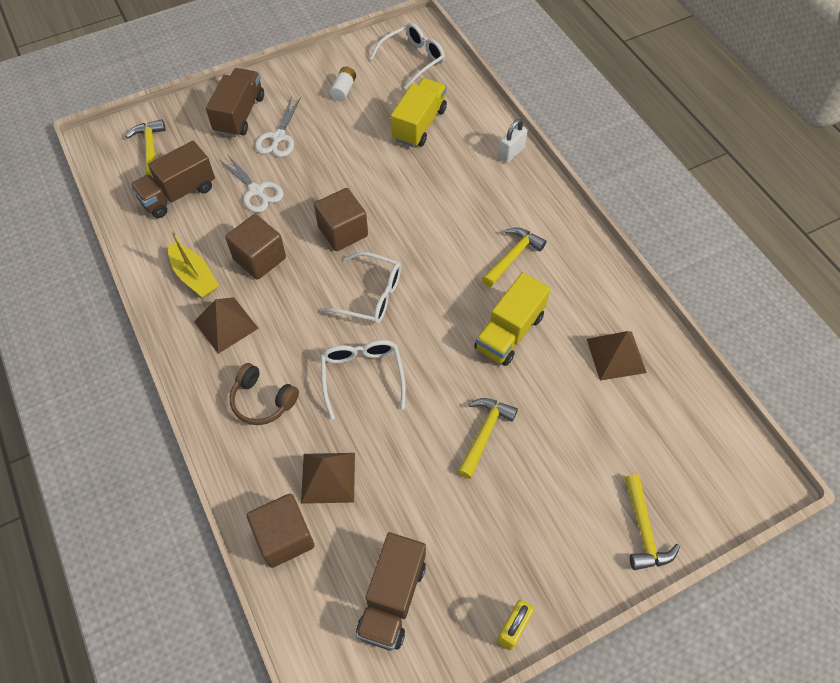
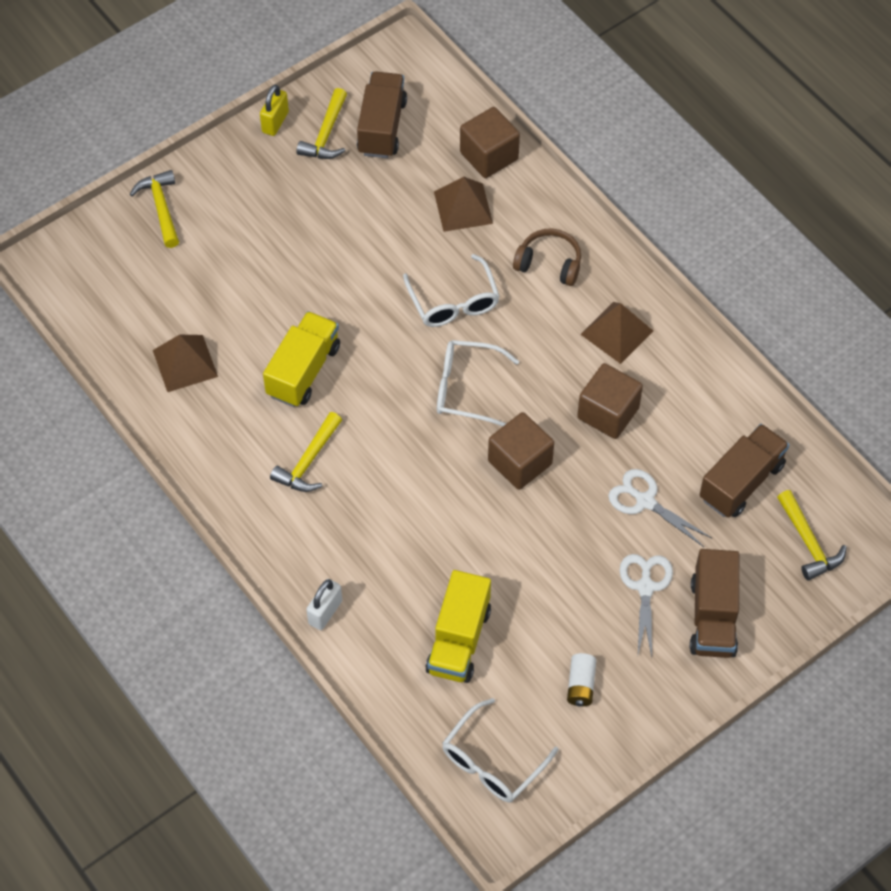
camera: 170 degrees right, 0 degrees up
(194, 276) = (674, 380): yellow boat -> none
(484, 433) = (318, 266): yellow hammer -> yellow hammer (326, 134)

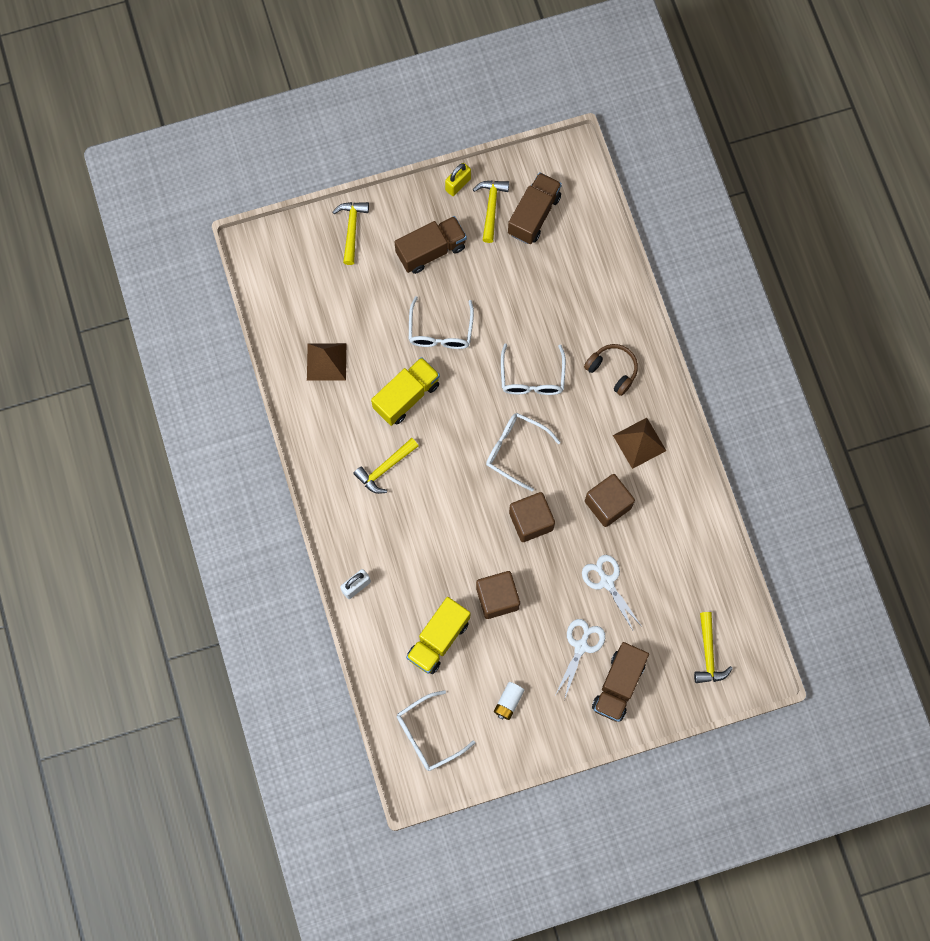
camera: 20 degrees right, 15 degrees up
(317, 286) = (440, 331): none -> white glasses
(326, 134) = (491, 207): yellow hammer -> yellow hammer turned 150 degrees clockwise
(463, 207) = (568, 302): brown pyramid -> none
(489, 156) = (603, 266): brown cube -> brown cube (497, 598)
(741, 482) = (680, 591): brown truck -> brown truck (431, 250)

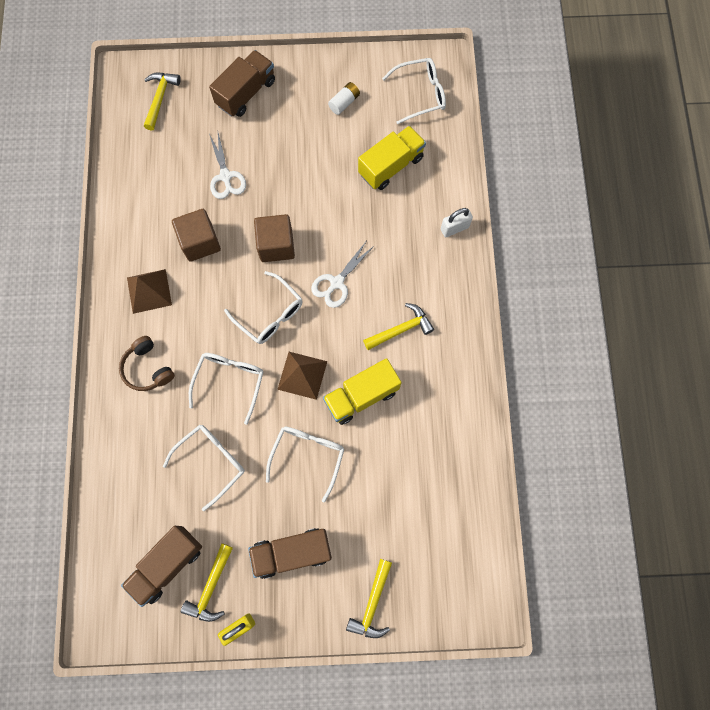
camera: 165 degrees left, 0 degrees up
(326, 361) = (434, 455): brown pyramid -> brown pyramid (302, 375)
(497, 598) = (328, 187): brown cube -> none
(525, 305) = (211, 462): none -> white glasses
(581, 646) = (267, 130): white scissors -> white scissors (337, 283)

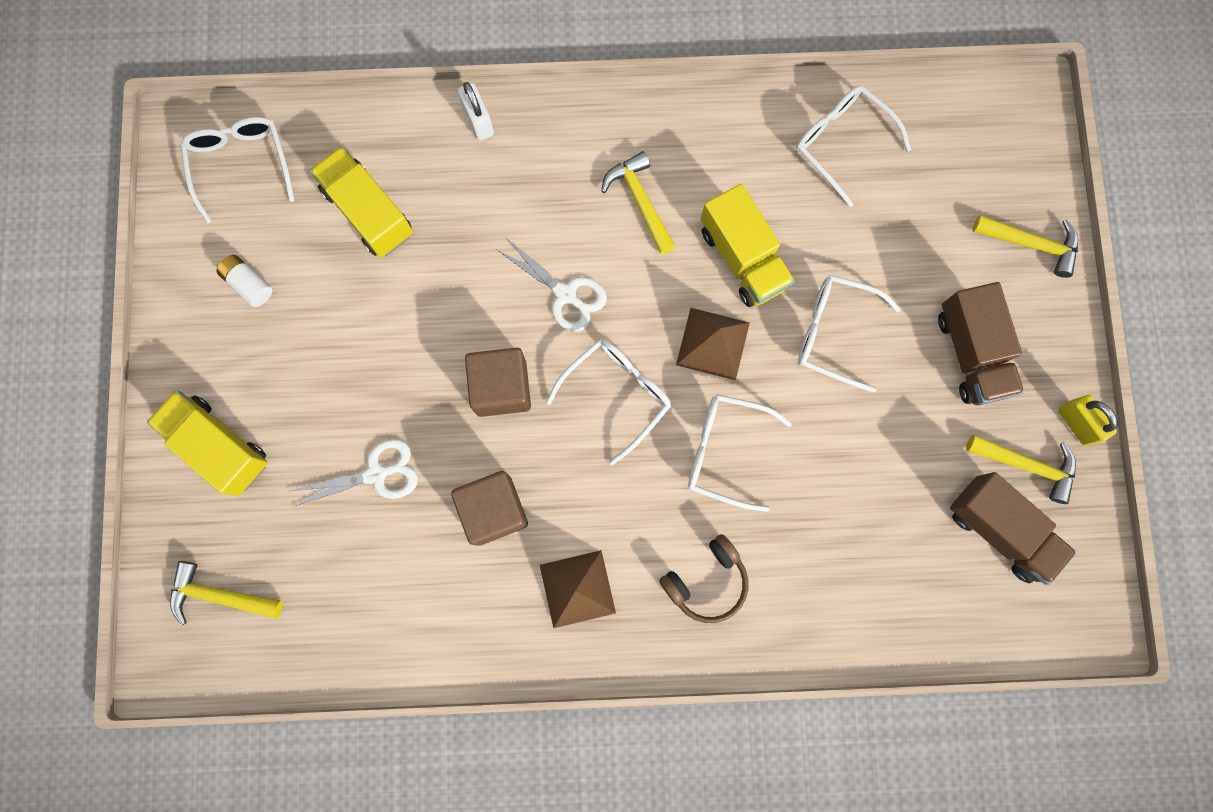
camera: 90 degrees left, 5 degrees up
(211, 462) = (848, 473): white glasses -> white glasses (841, 143)
(246, 93) = (219, 446): brown truck -> yellow truck

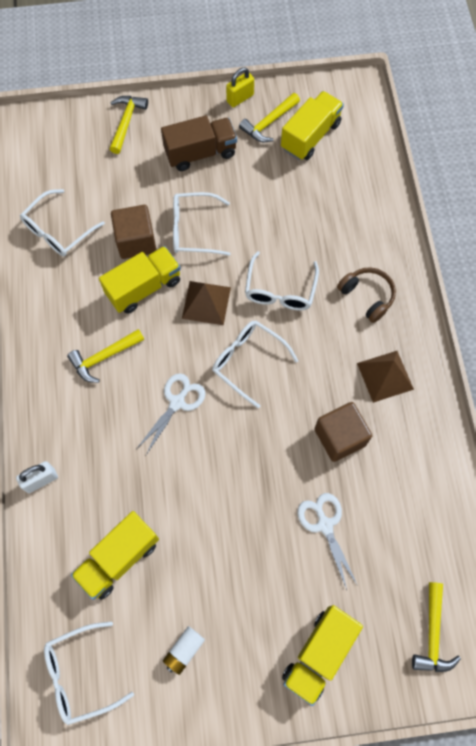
camera: 95 degrees left, 10 degrees down
(501, 388) = (250, 441): brown cube -> brown cube (136, 241)
(834, 333) = (193, 230): white glasses -> white glasses turned 75 degrees clockwise
(999, 530) = (310, 136): brown truck -> yellow truck
(1026, 465) = (269, 123): yellow hammer -> yellow hammer turned 150 degrees counterclockwise

